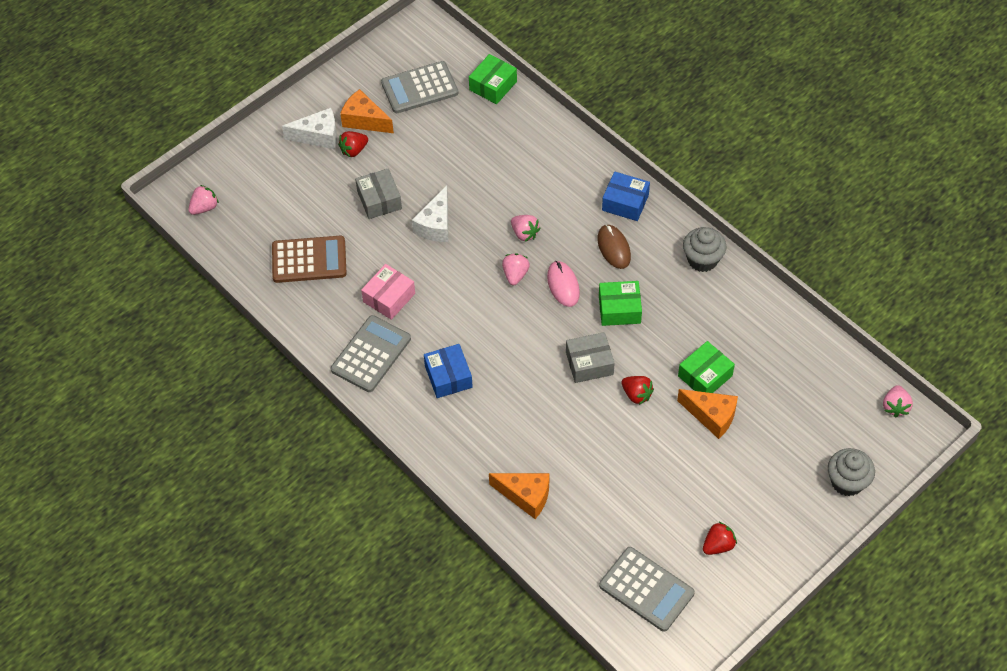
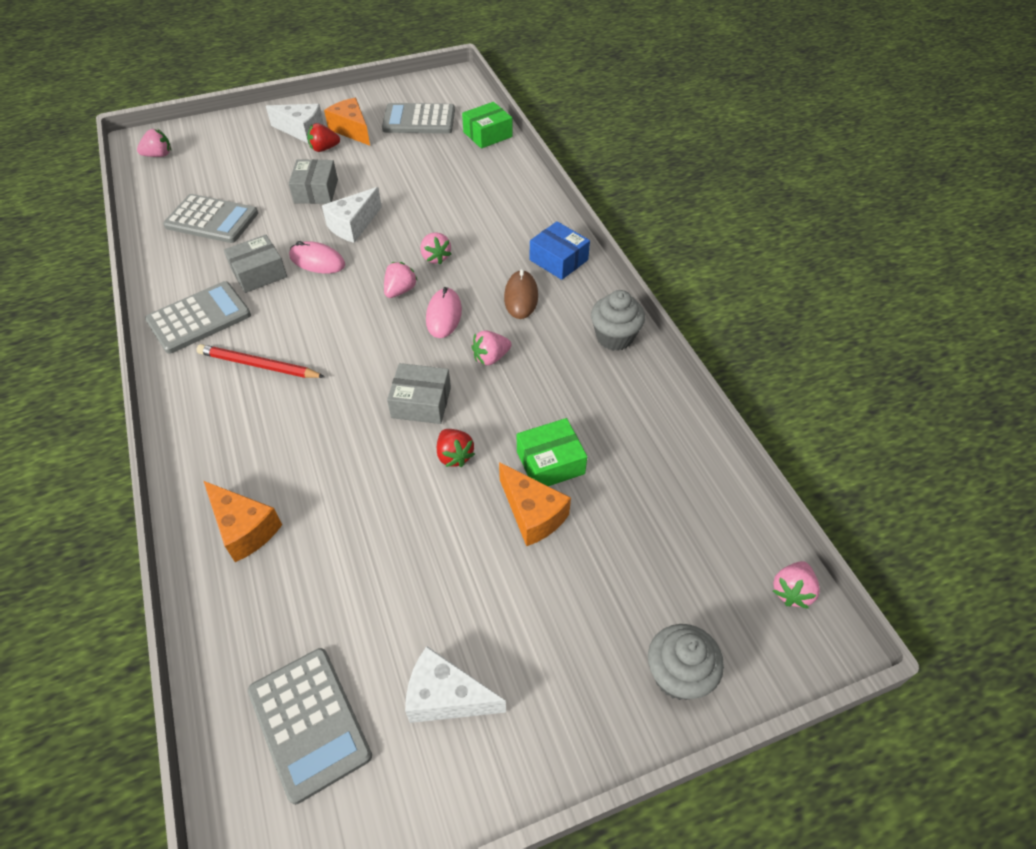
camera: 20 degrees right, 5 degrees down
(309, 260) = (212, 219): brown calculator -> grey calculator
(389, 297) = (259, 273): pink box -> grey box
(429, 270) = (317, 261): none -> pink mouse
(448, 376) = (259, 365): blue box -> red pencil
(619, 309) = (490, 357): green box -> pink strawberry
(718, 545) = (446, 697): red strawberry -> white cheese

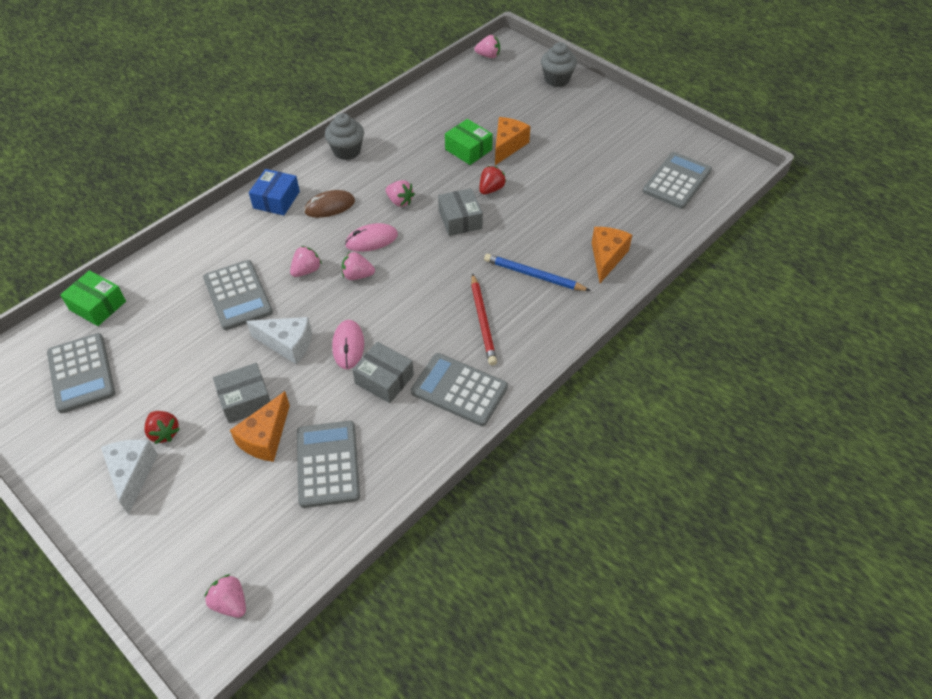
camera: 115 degrees left, 0 degrees up
(281, 437) = (534, 275): none -> blue pencil
(352, 130) = (118, 425): orange cheese -> orange cheese (265, 437)
(438, 208) = (238, 295): none -> grey calculator
(446, 697) = (626, 142): white cheese -> none

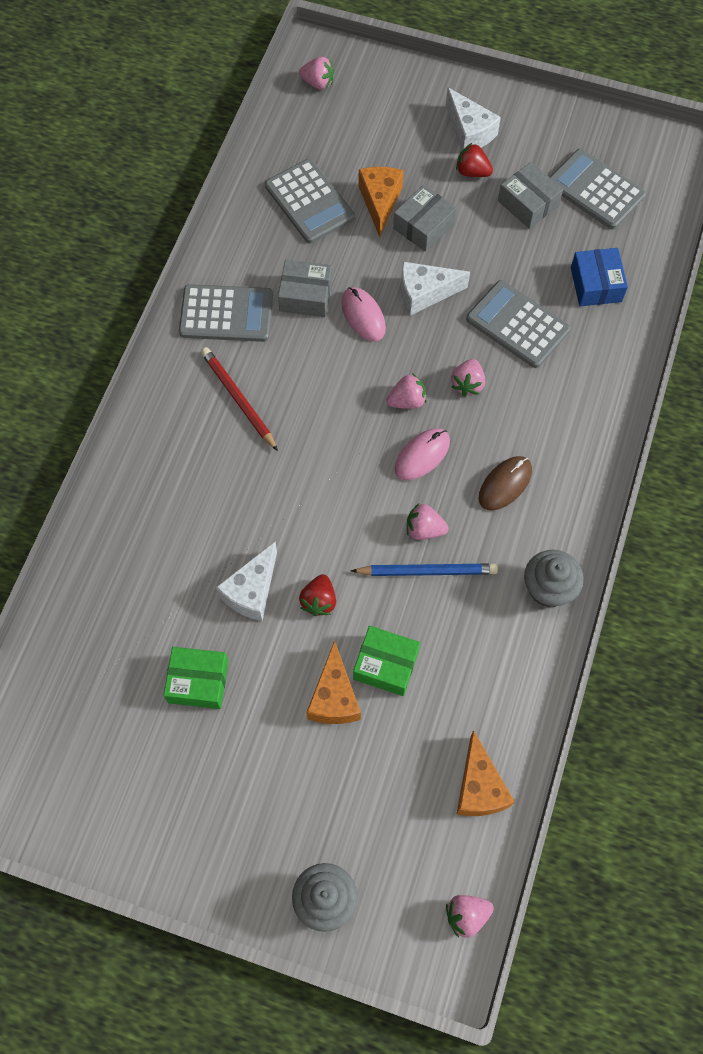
camera: 155 degrees right, 15 degrees up
(98, 305) = (648, 257): green box -> green box (198, 682)
(276, 200) = (576, 467): blue box -> blue box (596, 284)
(460, 220) = (333, 531): grey box -> grey box (528, 203)
(532, 207) = (252, 591): none -> white cheese
(534, 275) = (207, 483): blue pencil -> blue pencil (427, 571)
(607, 257) = (128, 546): orange cheese -> orange cheese (479, 787)
(676, 181) = (70, 728): grey calculator -> none

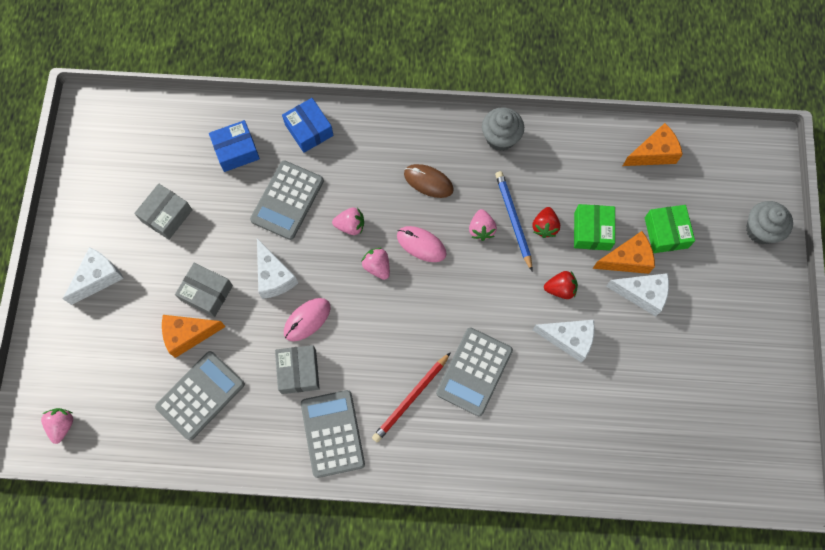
camera: 105 degrees left, 5 degrees up
(198, 682) = (649, 357): green box -> green box (666, 233)
(282, 700) = (642, 294): none -> white cheese
(466, 915) = (735, 144): pink strawberry -> none
(472, 172) = (141, 266): red strawberry -> red strawberry (544, 227)
(595, 190) = (143, 167): grey calculator -> grey calculator (474, 371)
(608, 366) = (309, 130): none -> blue box

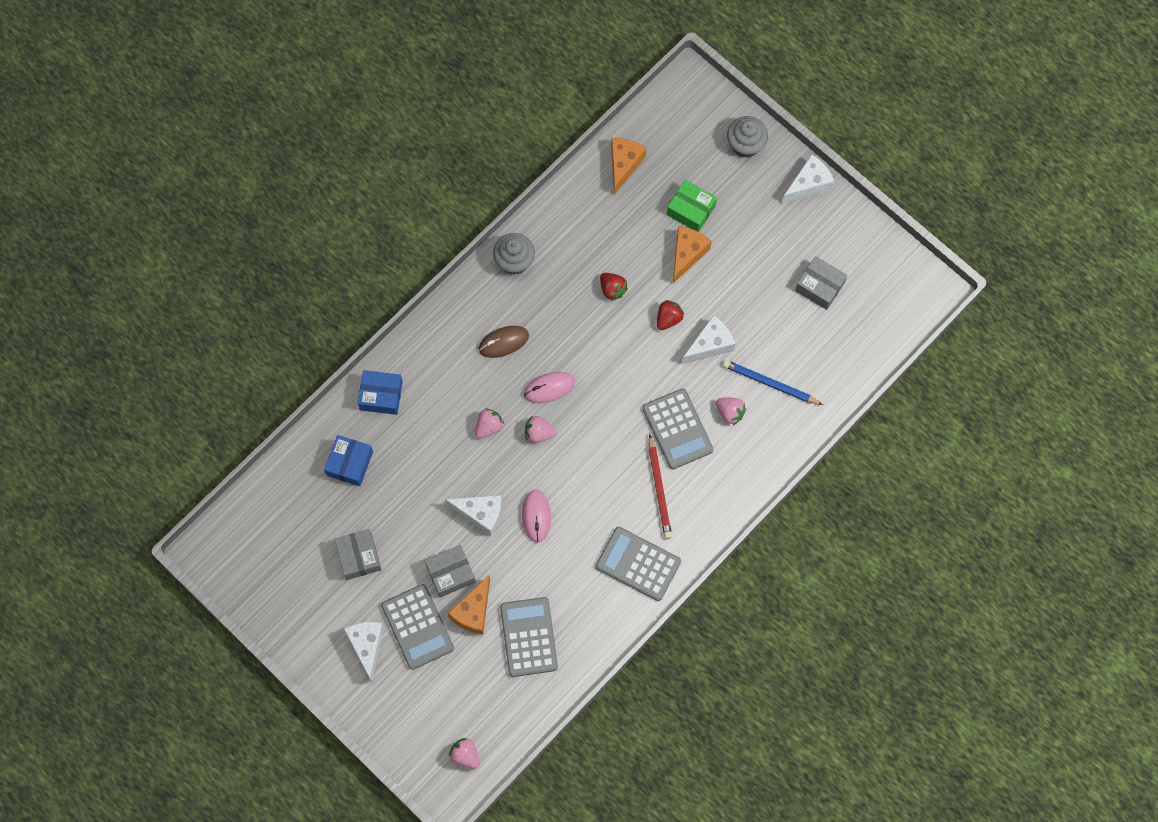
camera: 50 degrees left, 0 degrees up
(287, 200) = (427, 457): grey calculator -> grey calculator (418, 627)
(298, 371) = (571, 552): grey box -> grey box (819, 286)
(481, 229) = (575, 335): pink strawberry -> pink strawberry (730, 413)
(513, 220) = (588, 307): blue pencil -> blue pencil (770, 383)
(592, 231) = (645, 259): green box -> none
(642, 294) = (721, 266): white cheese -> white cheese (808, 184)

